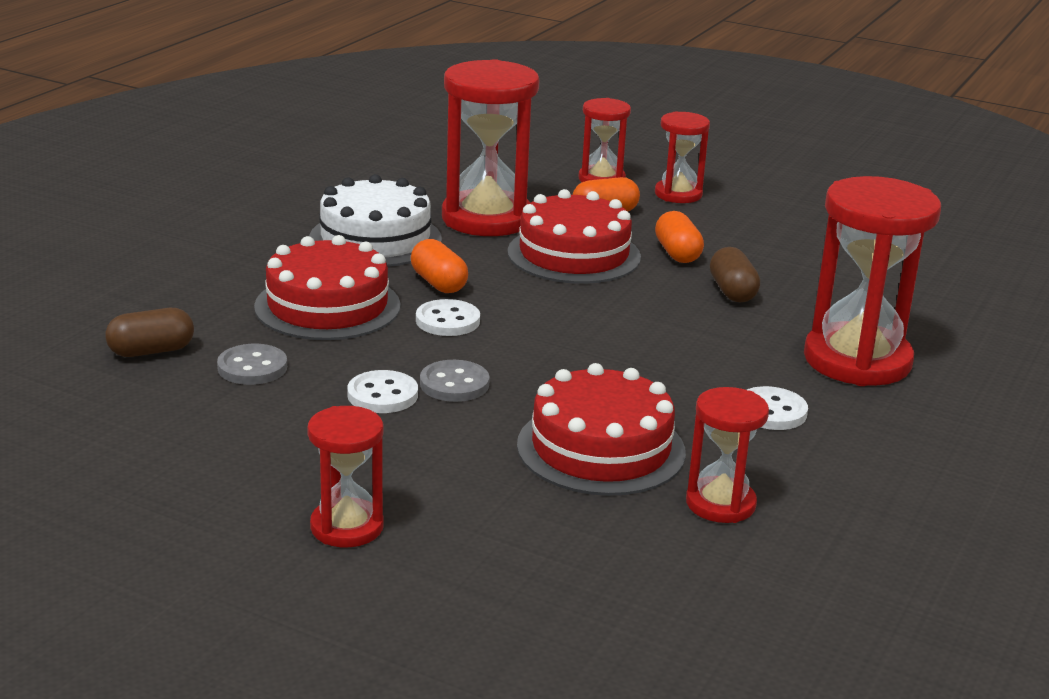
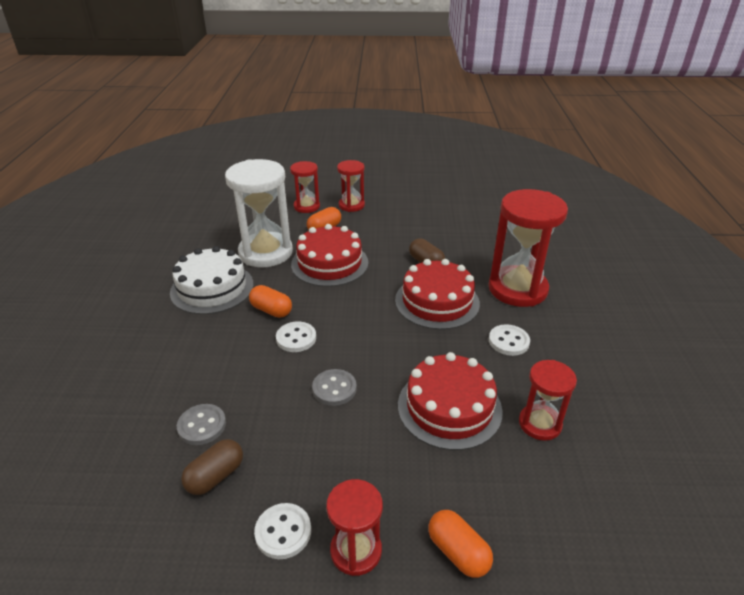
camera: 25 degrees left, 10 degrees up
(151, 351) = (123, 438): brown capsule -> brown capsule (215, 476)
(327, 306) = (217, 353): red cake -> red cake (437, 301)
(382, 395) = (299, 416): white button -> white button (283, 532)
(487, 219) = (265, 252): red hourglass -> white hourglass
(677, 253) = (380, 245): orange capsule -> orange capsule (458, 552)

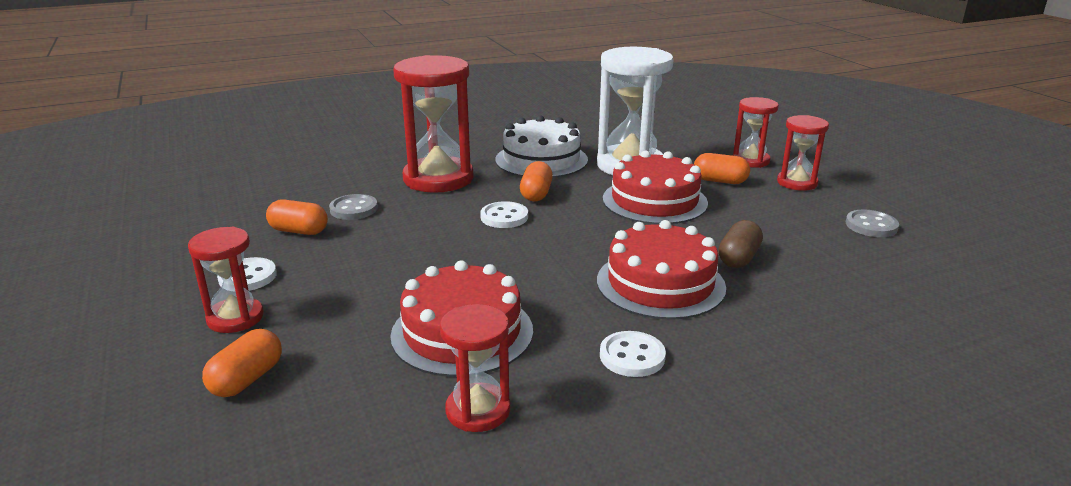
camera: 65 degrees right, 10 degrees down
(215, 476) = (299, 231): brown capsule -> orange capsule
(334, 388) = (443, 255): grey button -> grey button (871, 225)
(517, 289) = (771, 344): red hourglass -> red hourglass (438, 179)

